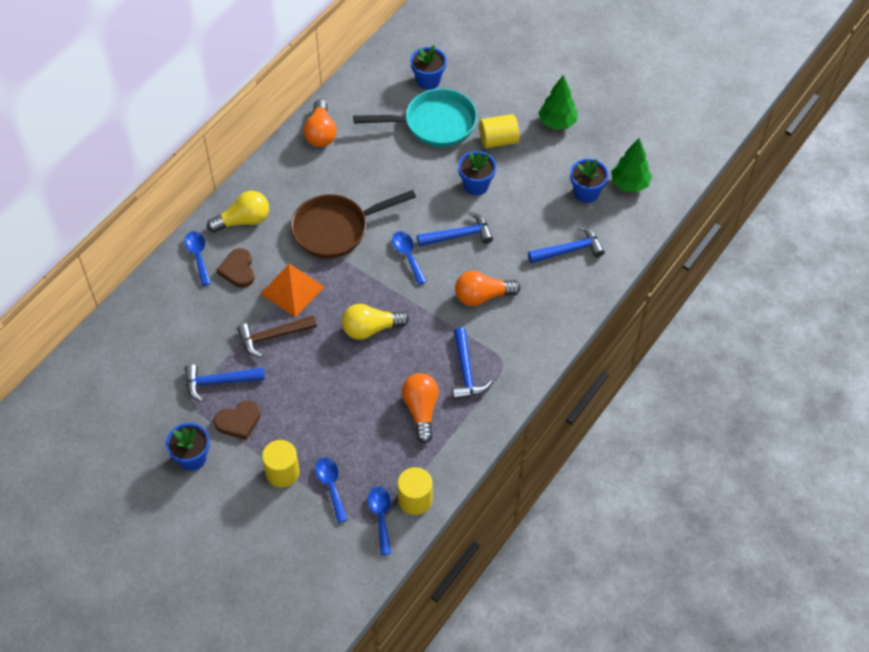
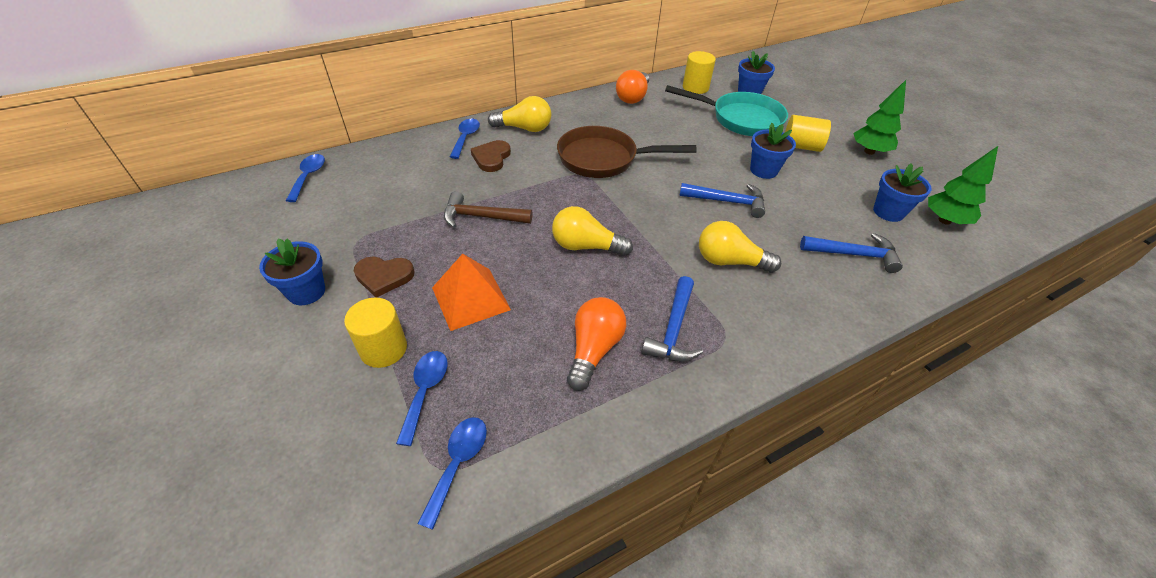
camera: 25 degrees right, 10 degrees down
(219, 382) = (397, 235): blue hammer -> none
(292, 290) = (529, 188): orange pyramid -> orange pyramid (471, 298)
(407, 255) = (663, 200): blue spoon -> blue spoon (308, 176)
(415, 499) = (518, 462): yellow cylinder -> yellow cylinder (695, 87)
(482, 296) = (729, 261): orange light bulb -> yellow light bulb

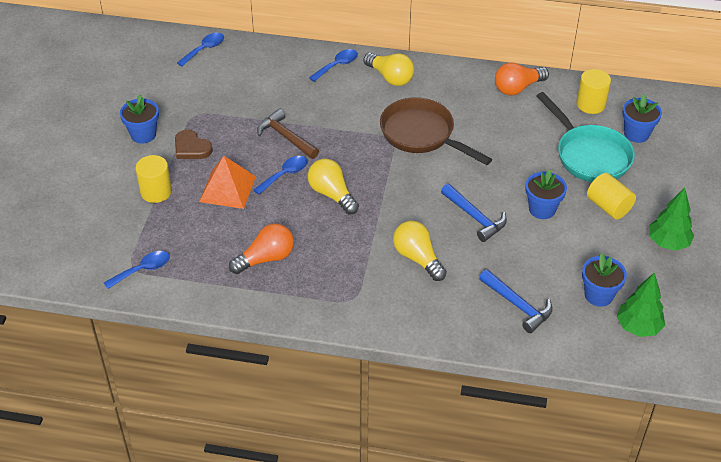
camera: 40 degrees right, 0 degrees up
(425, 391) = (157, 226): blue spoon -> blue spoon (285, 175)
(491, 158) = (338, 93): brown heart -> none
(673, 329) = (326, 275): blue hammer -> none

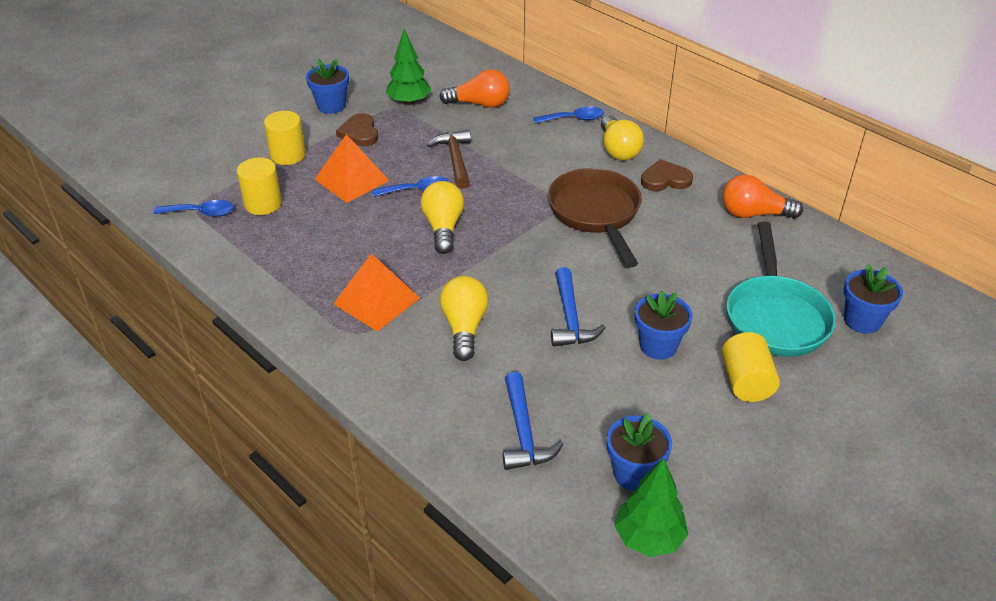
camera: 35 degrees right, 5 degrees down
(204, 49) = (462, 60): blue spoon -> none
(266, 258) = (316, 255): orange light bulb -> orange light bulb (479, 104)
(343, 269) = (376, 301): none -> orange pyramid
(441, 87) = (665, 179): none -> brown heart
(590, 104) = (830, 265): yellow cylinder -> yellow cylinder (263, 204)
(668, 243) = (787, 461): green tree -> green tree (409, 102)

